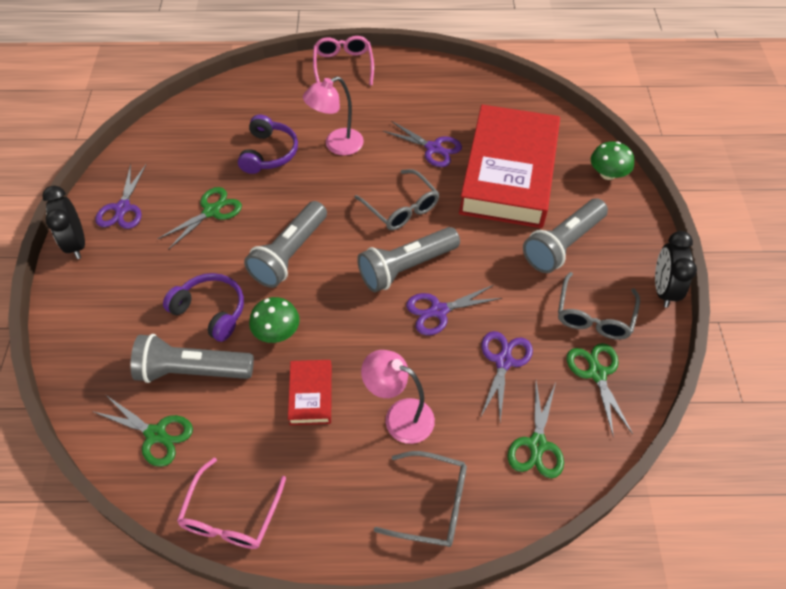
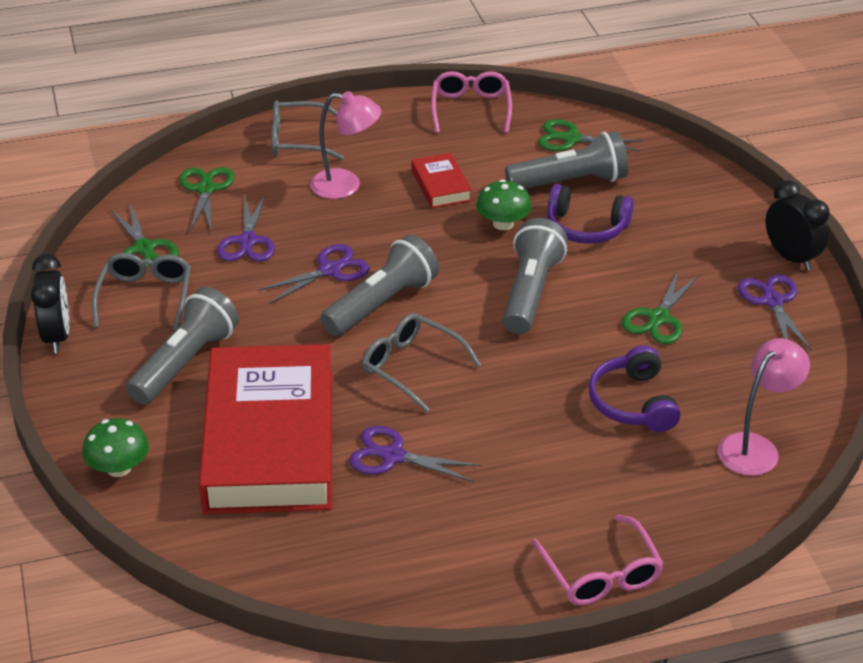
camera: 165 degrees right, 15 degrees down
(337, 145) = (540, 433): pink lamp -> pink lamp (755, 447)

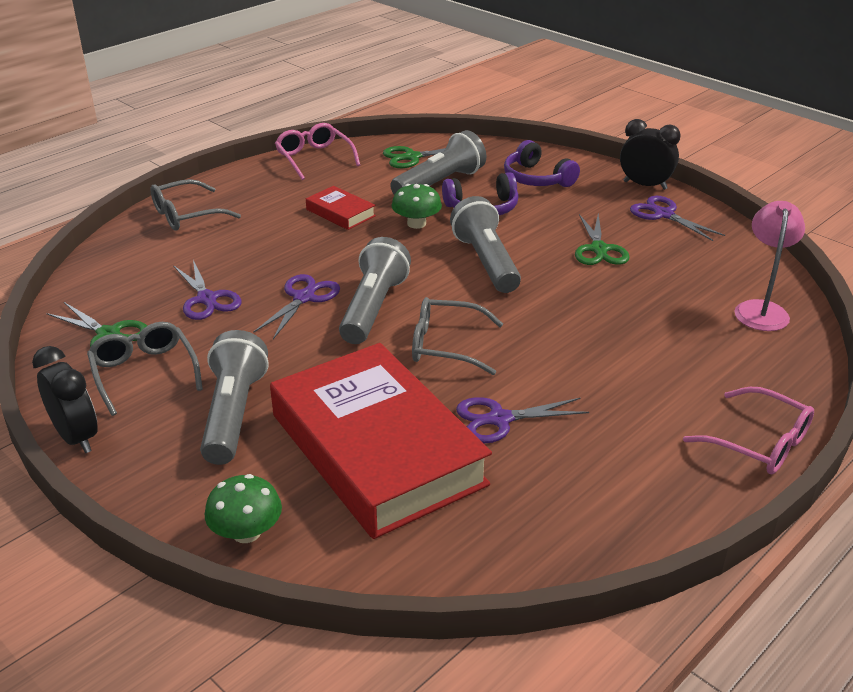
camera: 30 degrees left, 5 degrees down
(206, 189) = (131, 272): green scissors -> none
(346, 186) = (259, 234): pink lamp -> none
(633, 402) = (644, 310): purple headphones -> purple headphones (537, 178)

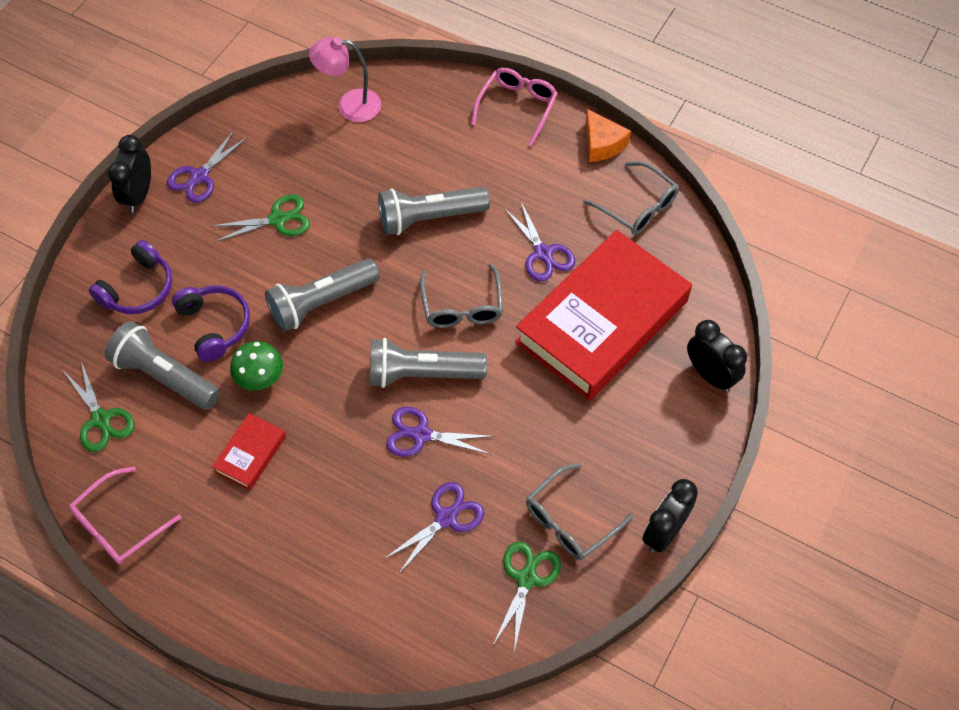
camera: 105 degrees left, 25 degrees up
(187, 215) = (287, 611): grey glasses -> grey glasses (637, 207)
(233, 413) = (597, 430): grey flashlight -> grey flashlight (429, 218)
(246, 532) = (710, 375): green mushroom -> black clock
(682, 515) = (602, 144): none -> orange cheese

